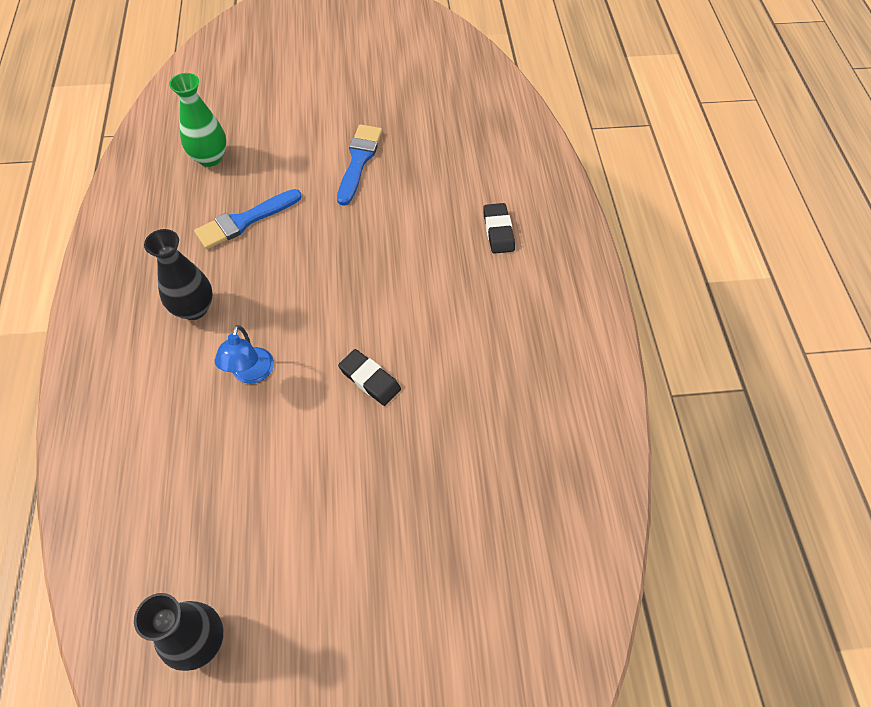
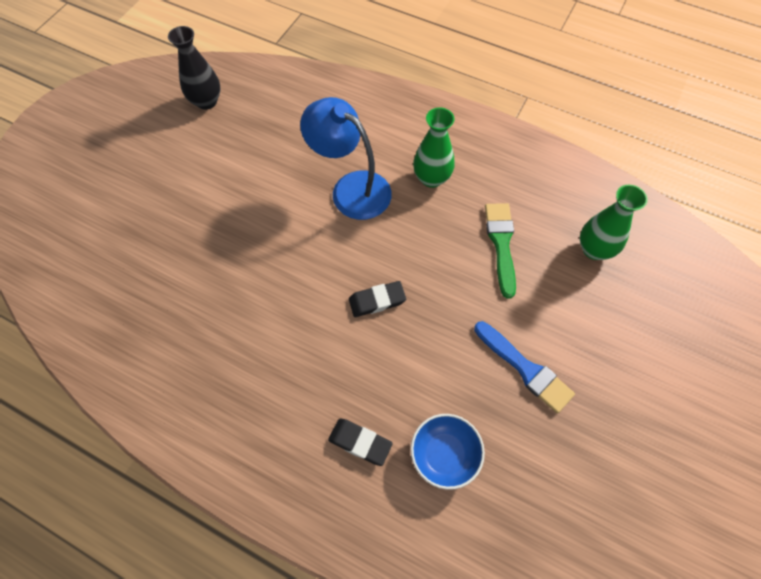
camera: 125 degrees right, 5 degrees up
(194, 308) = (431, 178): black vase -> green vase
(244, 221) = (501, 244): blue brush -> green brush
(251, 374) = (351, 188): blue lamp -> blue lamp, size x1.77
(369, 379) = (291, 255): black eraser -> black eraser (377, 301)
(464, 179) = (444, 454): none -> blue bowl

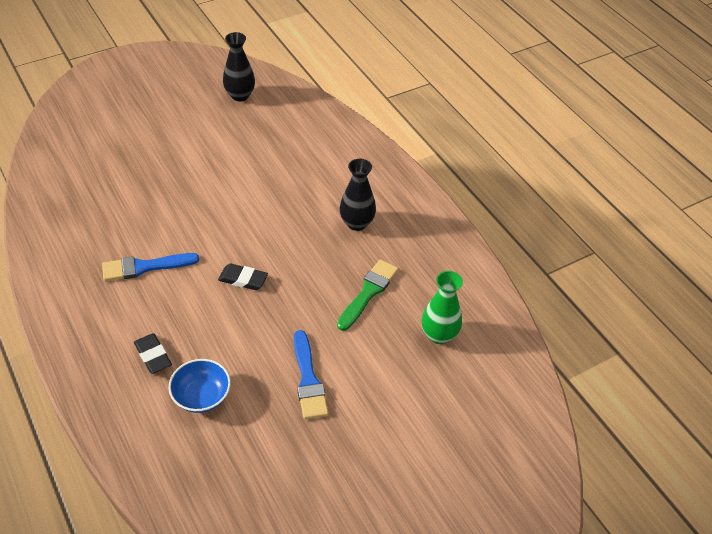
camera: 30 degrees right, 15 degrees down
(268, 348) = (145, 267): none -> blue brush
(351, 188) = (291, 200): blue lamp -> none
(431, 178) = (356, 223): green vase -> black vase

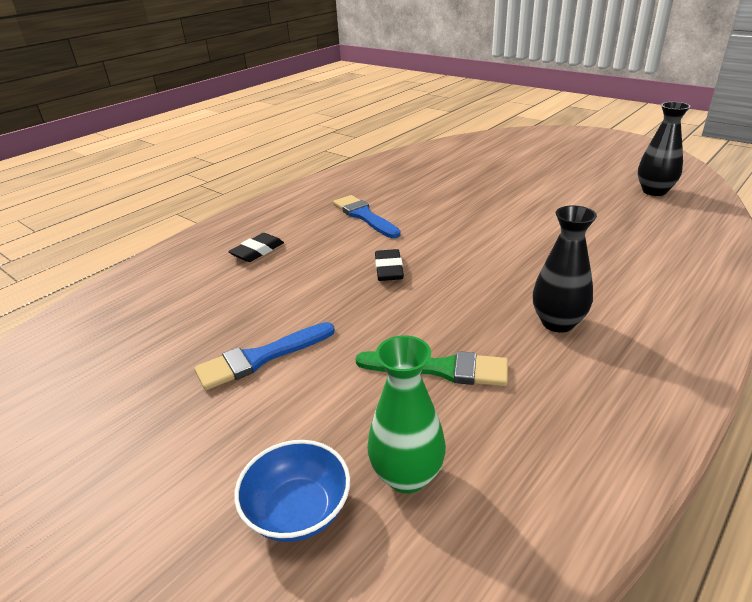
camera: 75 degrees right, 15 degrees down
(201, 396) = (214, 291): blue bowl -> blue bowl (298, 510)

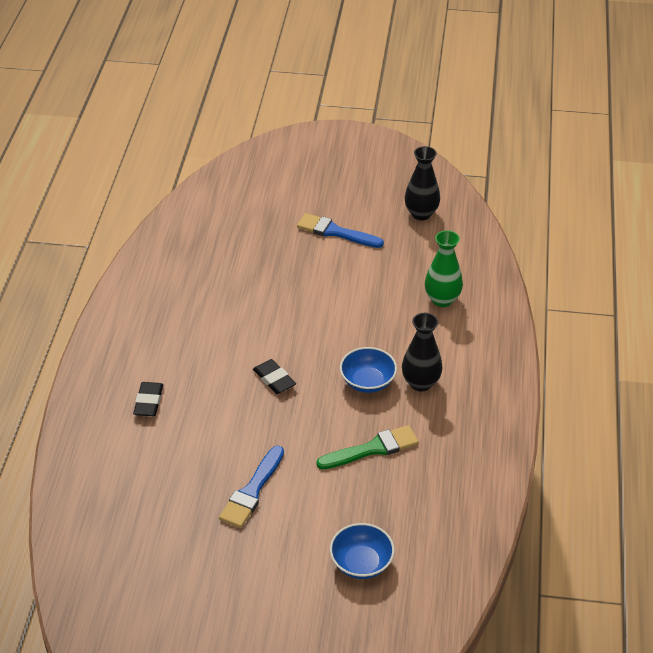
camera: 35 degrees left, 10 degrees up
(364, 216) = (204, 327): blue brush -> blue brush (335, 232)
(407, 476) = (401, 520): green vase -> green vase (442, 299)
(490, 301) = (367, 382): none -> blue bowl

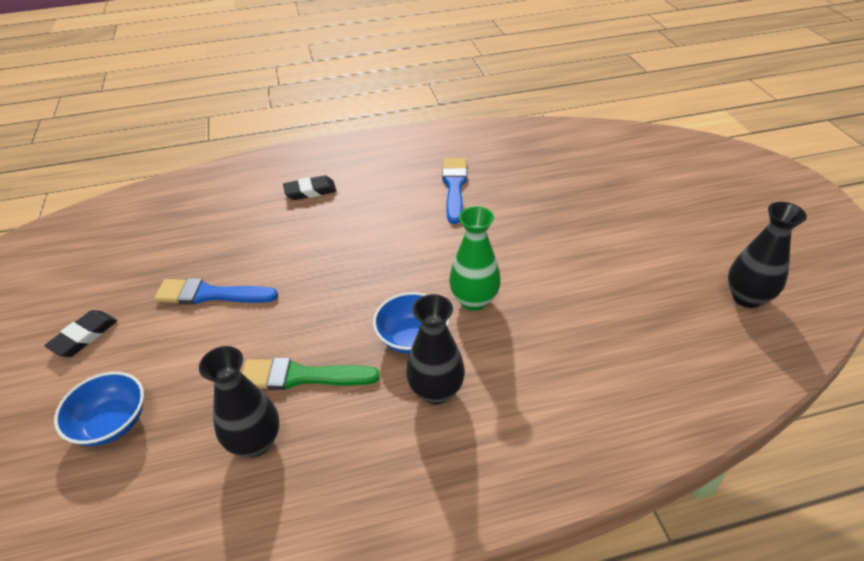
camera: 70 degrees right, 0 degrees up
(274, 379) = (378, 260): black eraser -> black eraser (84, 336)
(335, 232) = (641, 235): blue brush -> blue brush (454, 187)
(372, 449) = (302, 376): green brush -> green brush turned 135 degrees clockwise
(417, 483) = (255, 442): none -> black vase
(442, 299) = (605, 367): green vase -> green vase (474, 300)

